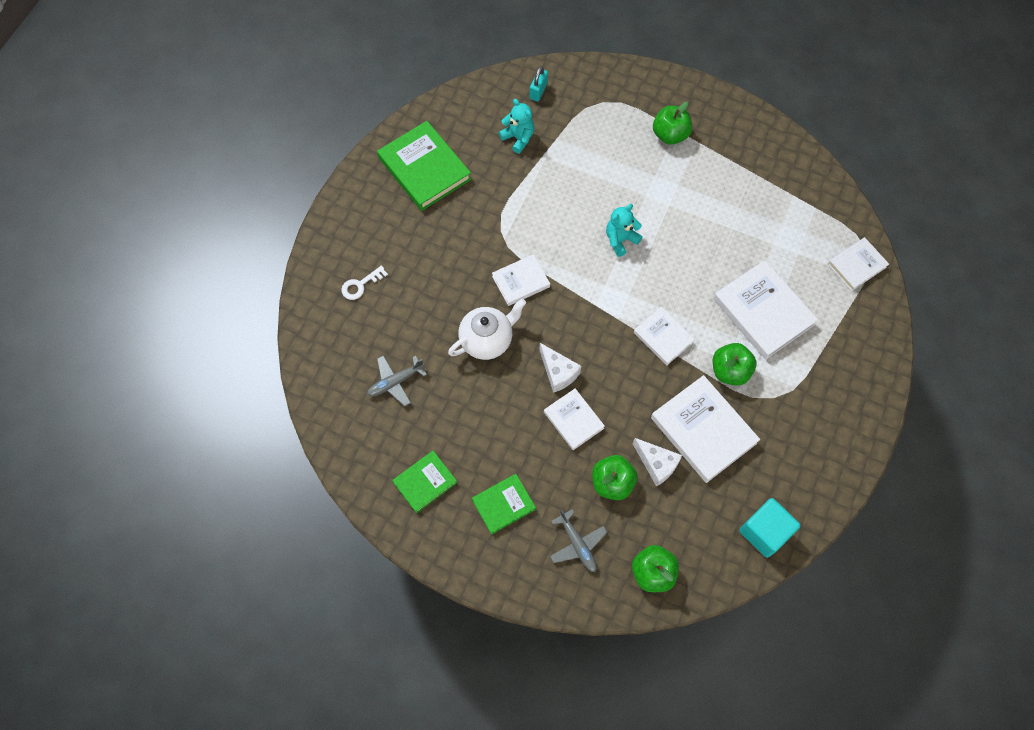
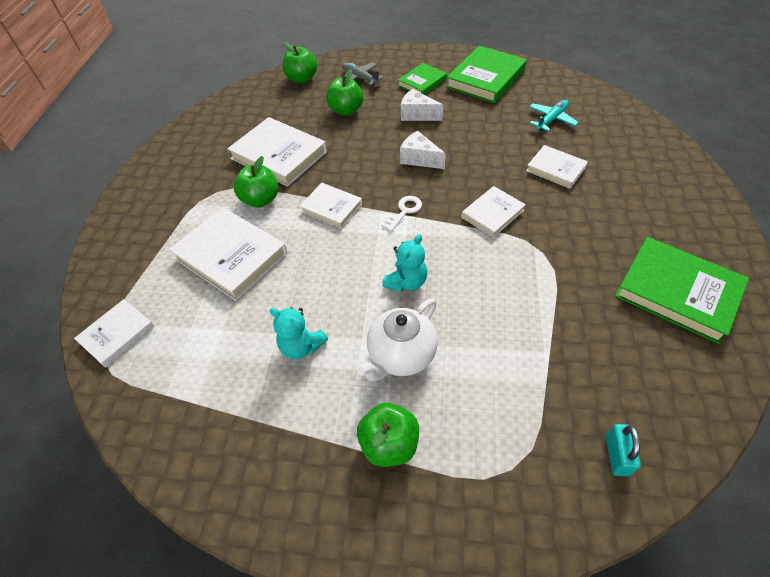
camera: 165 degrees right, 15 degrees down
(360, 285) = (640, 170): white key -> white key (404, 211)
(395, 382) = (551, 119): grey plane -> turquoise plane
(425, 482) = (485, 78): green book -> green book, size x1.72
(487, 340) = (495, 163): white teapot -> white teapot (401, 355)
(518, 138) = (595, 368): turquoise teddy bear -> turquoise teddy bear (301, 346)
(573, 420) = (391, 134): white book -> white book (555, 169)
(656, 464) = (314, 127): white cheese -> white cheese (417, 114)
(764, 532) = (221, 114): turquoise cube -> none

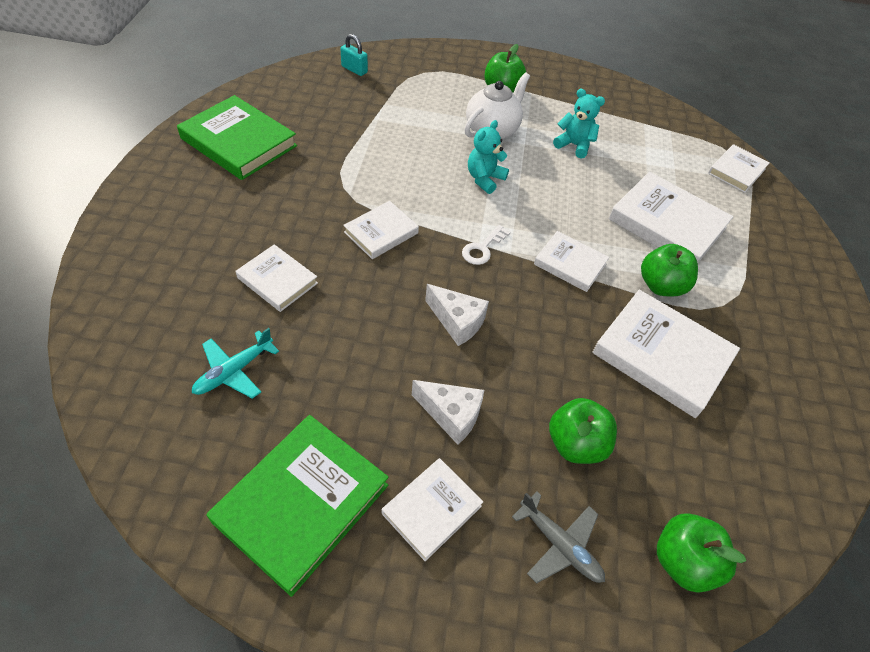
camera: 175 degrees right, 0 degrees up
(422, 82) = (432, 510): green book -> white book
(616, 455) = (354, 69): turquoise padlock -> turquoise padlock turned 60 degrees counterclockwise

